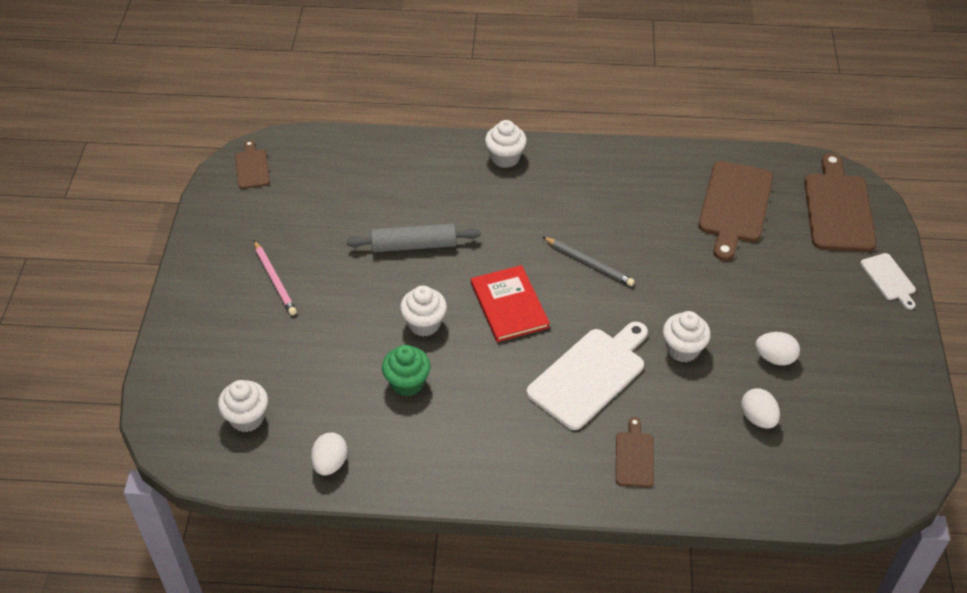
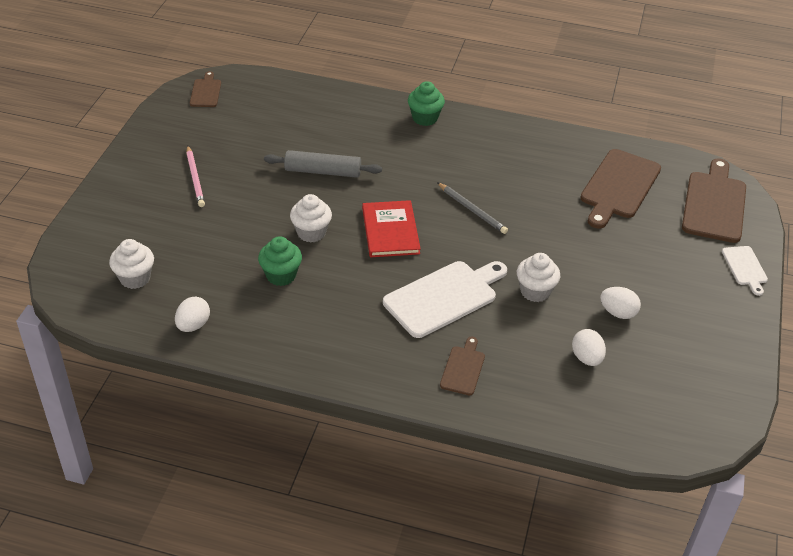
camera: 10 degrees right, 5 degrees down
(505, 158) = (425, 118): white cupcake -> green cupcake

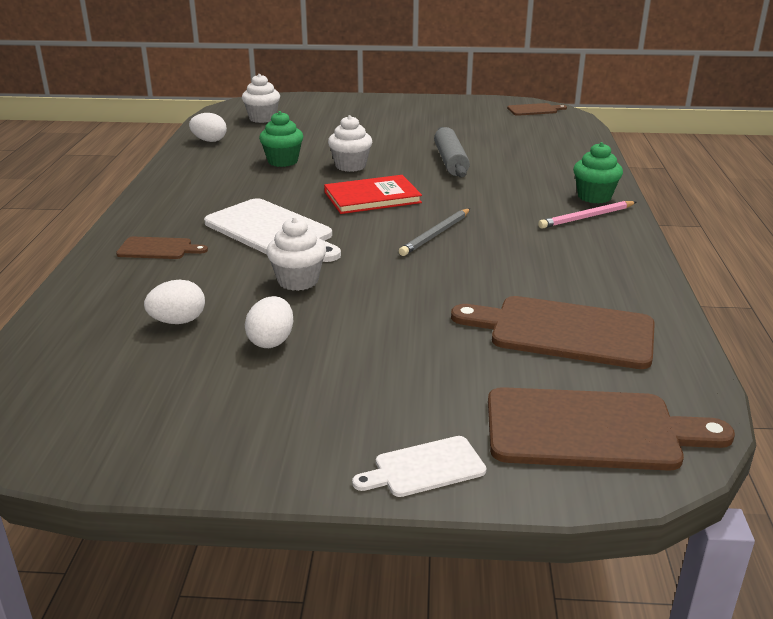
camera: 80 degrees right, 15 degrees down
(195, 178) = (403, 120): pink pencil -> pink pencil (587, 217)

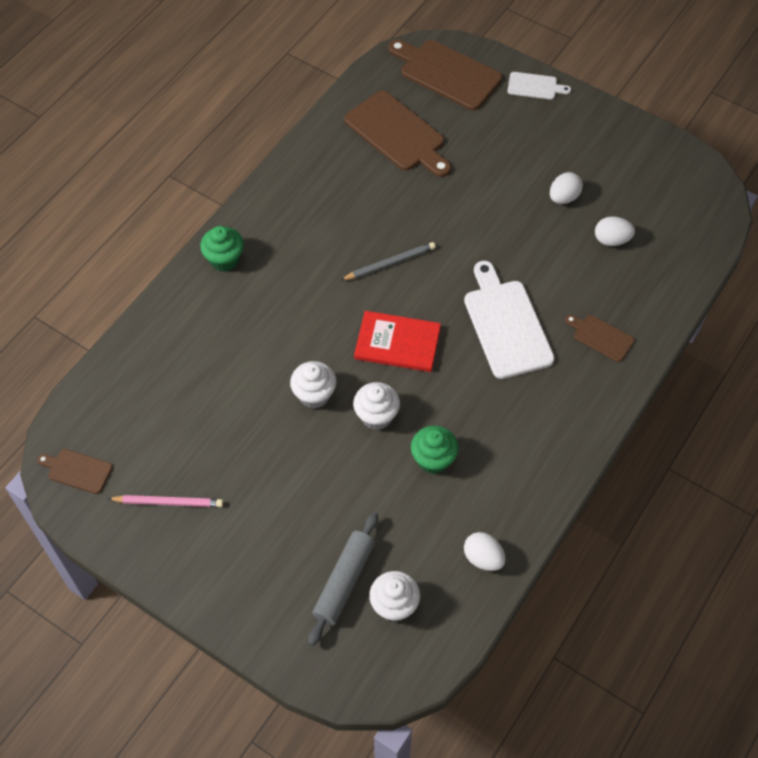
camera: 150 degrees left, 30 degrees up
(298, 281) = (519, 250): white cupcake -> white cupcake (314, 395)
(451, 161) = (279, 380): grey rolling pin -> grey rolling pin (344, 581)
(587, 217) = (262, 234): pink pencil -> pink pencil (168, 502)

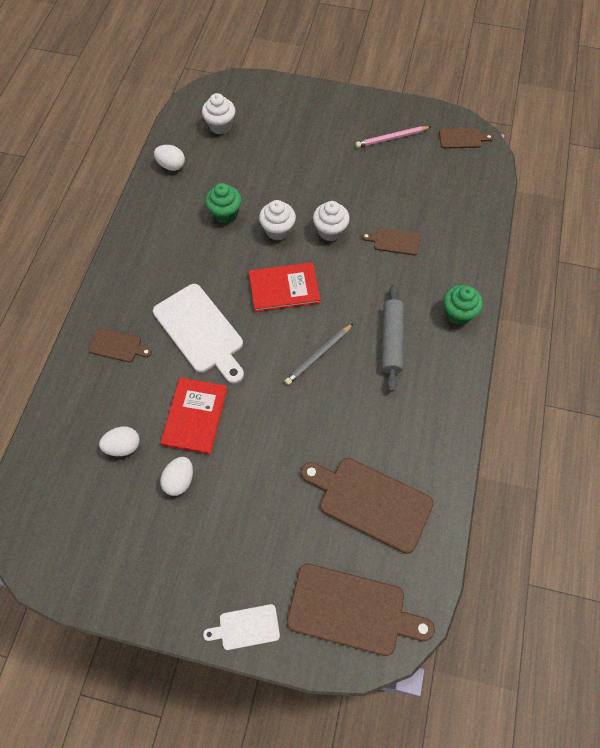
camera: 160 degrees right, 5 degrees up
(246, 358) = (394, 241): none -> brown cutting board
(344, 581) = (257, 129): grey rolling pin -> grey rolling pin (391, 341)
(535, 245) = (195, 416): none -> red book

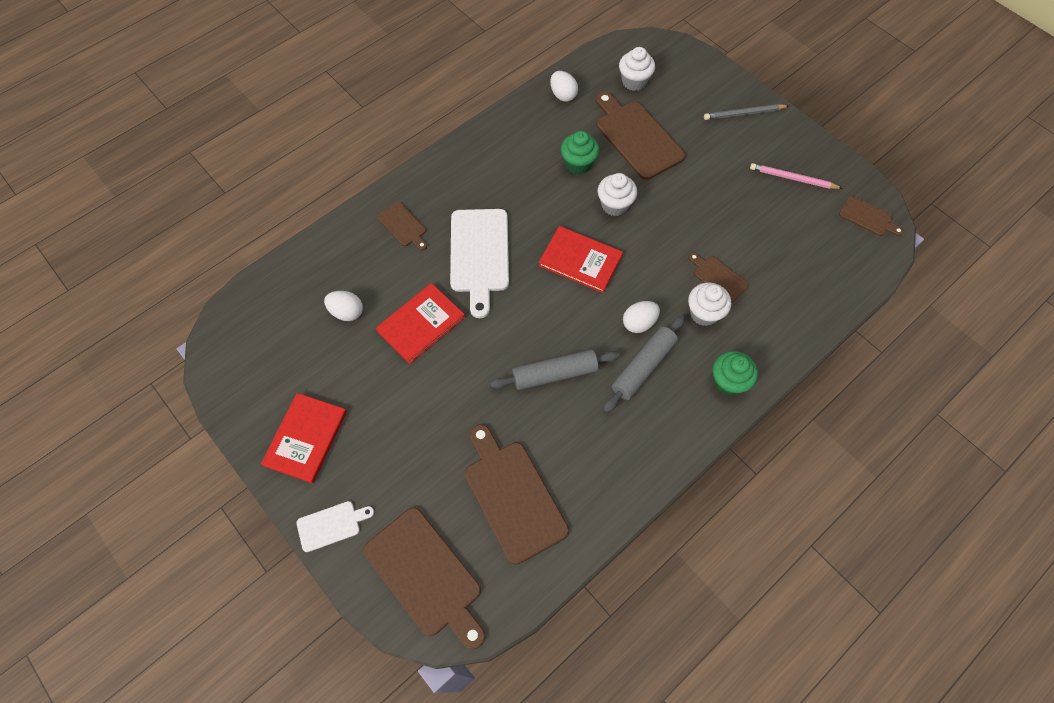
camera: 35 degrees right, 0 degrees up
(169, 573) = (306, 438): none -> red book
(179, 480) = (369, 369): white egg -> white egg (639, 323)
(246, 627) = (331, 525): white cutting board -> white cutting board turned 135 degrees clockwise
(255, 168) = (637, 137): none -> brown cutting board
(319, 355) = (566, 339): grey pencil -> grey pencil (744, 114)
(330, 231) = (663, 233): white cupcake -> white cupcake (704, 313)
(330, 387) = (555, 373): none -> grey rolling pin

